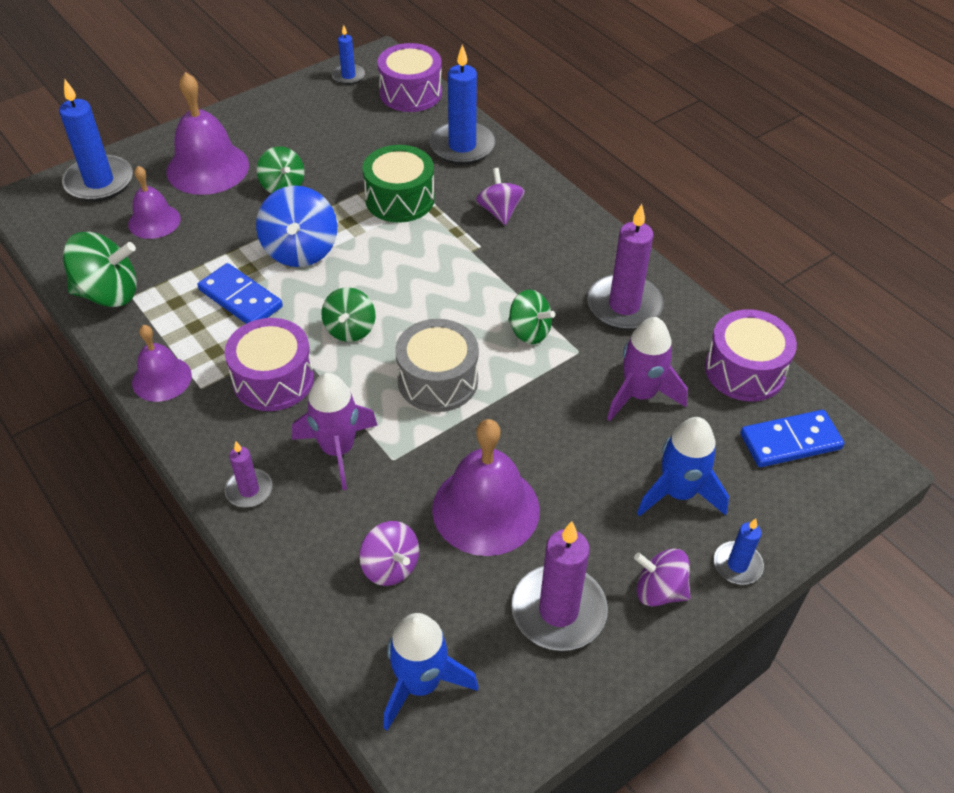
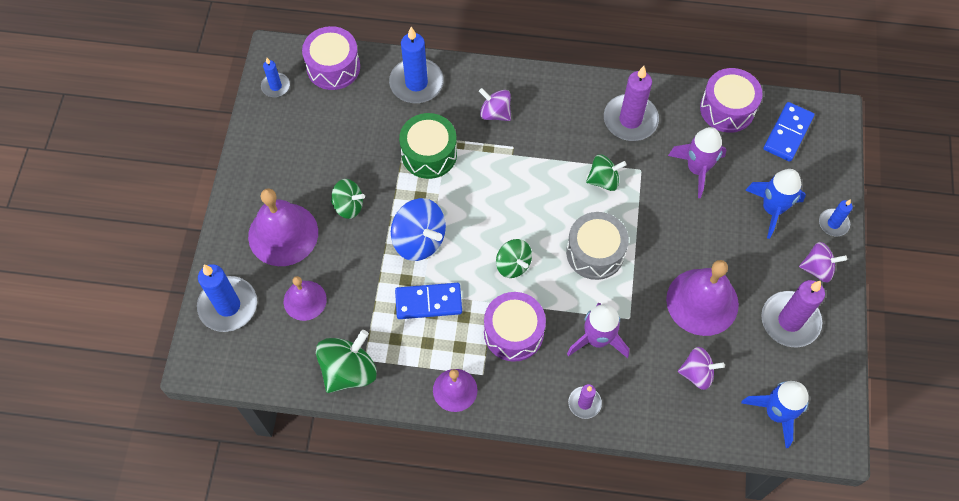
camera: 45 degrees left, 15 degrees up
(659, 590) = (817, 268): purple spinning top -> purple spinning top turned 150 degrees counterclockwise

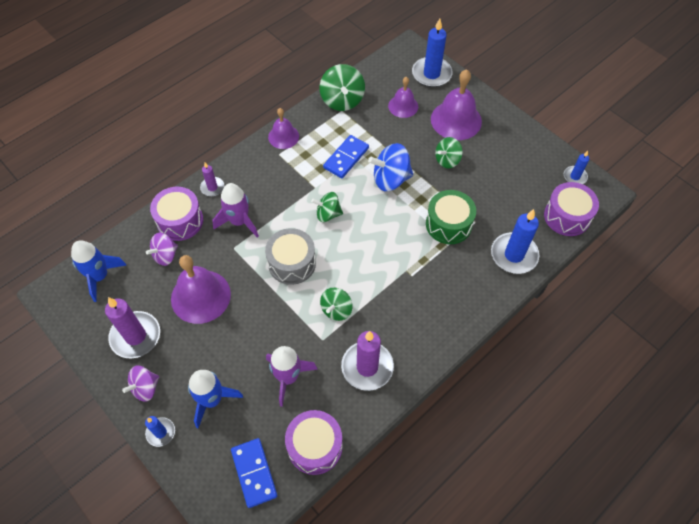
camera: 130 degrees right, 5 degrees down
(495, 113) = (448, 284): purple spinning top -> none
(513, 332) = (286, 184): purple drum -> purple drum (180, 221)

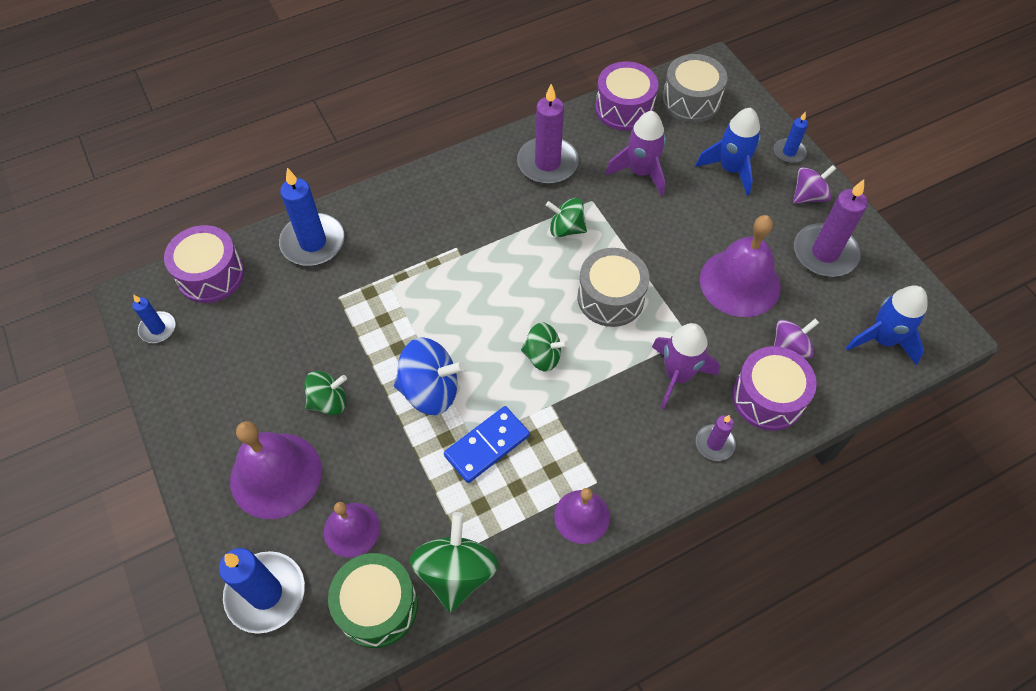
camera: 165 degrees left, 0 degrees up
(254, 473) = (691, 101): blue domino -> grey drum
(336, 310) = (566, 228): green spinning top -> green spinning top turned 120 degrees counterclockwise
(448, 224) = (377, 301): green drum -> green drum (377, 606)

